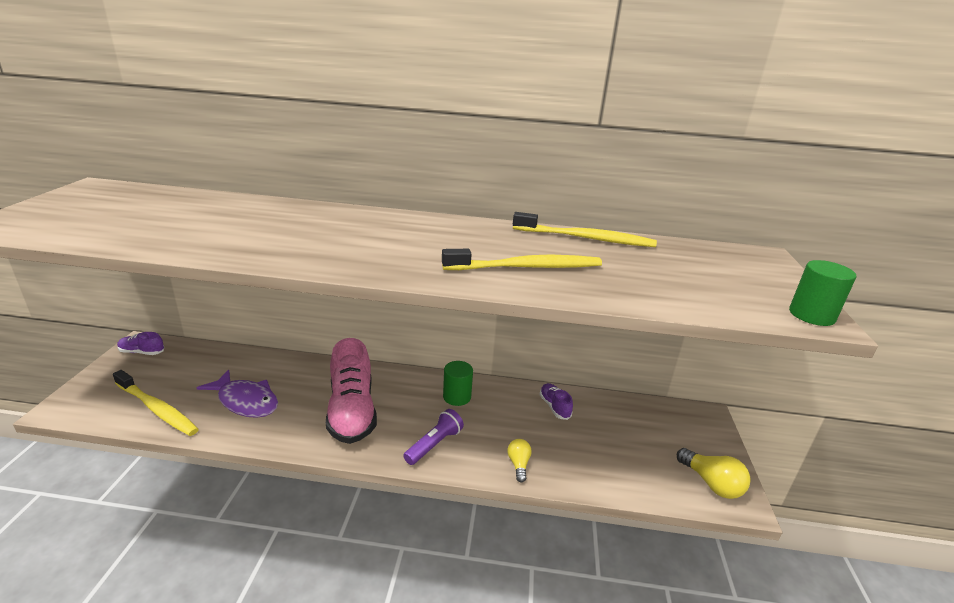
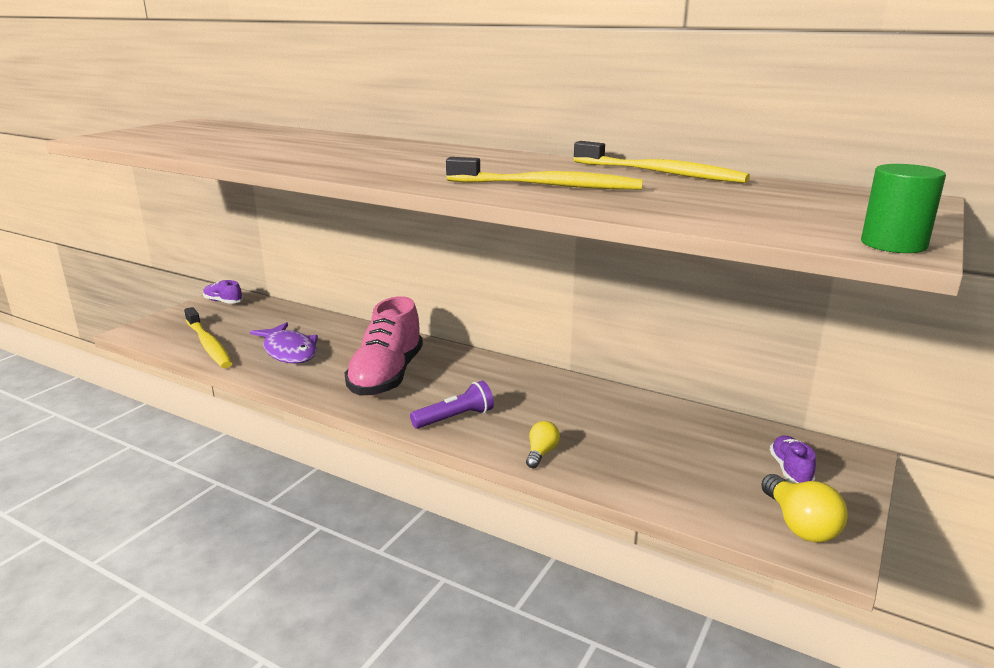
camera: 25 degrees right, 5 degrees down
(457, 397) = (512, 383): green cylinder -> none
(554, 407) = (629, 411): purple shoe -> purple shoe (790, 470)

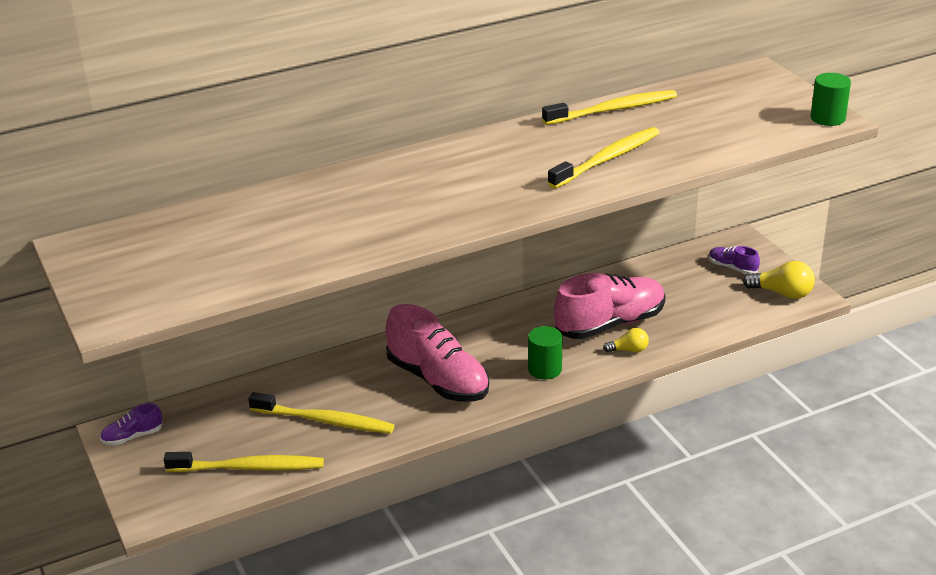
camera: 55 degrees left, 10 degrees up
(289, 351) = (325, 421): purple fish -> yellow toothbrush
(455, 418) = (545, 369): purple flashlight -> green cylinder
(541, 453) = (629, 350): yellow light bulb -> yellow light bulb turned 120 degrees clockwise
(573, 428) = (610, 324): none -> pink shoe

